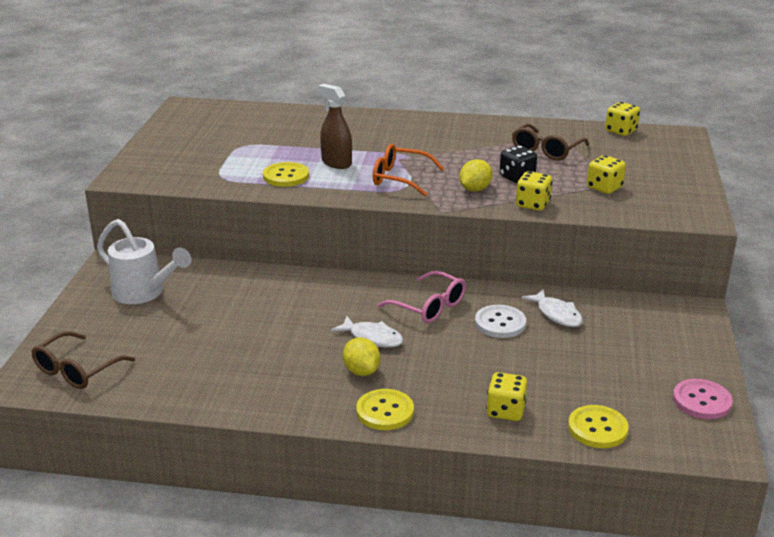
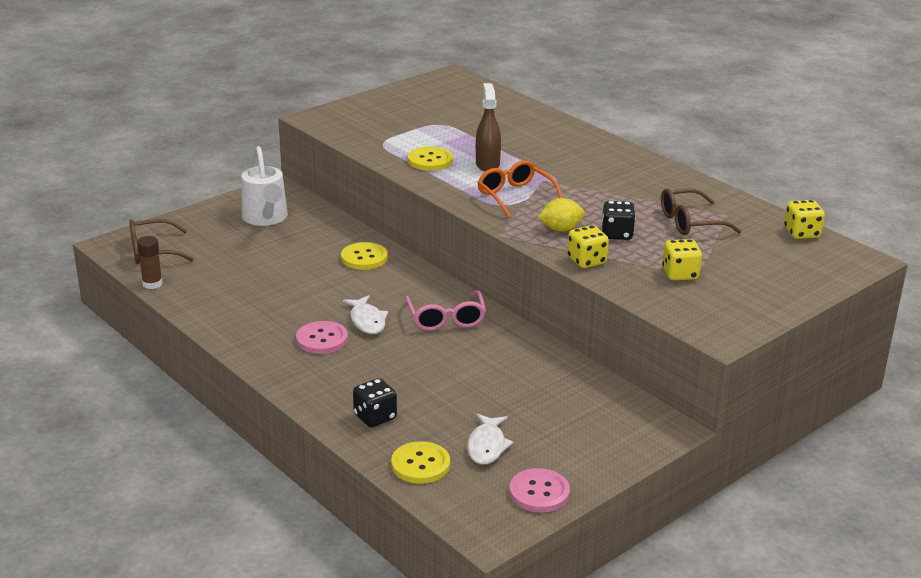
camera: 40 degrees right, 0 degrees up
(126, 400) = (152, 284): none -> brown glue stick
(361, 371) = (322, 339): yellow lemon -> pink button
(385, 411) = (293, 373): yellow button -> yellow button (364, 258)
(500, 323) = (480, 357): white button -> none
(505, 411) = (375, 417): yellow dice -> black dice
(557, 314) = (538, 372): white fish -> white fish (487, 446)

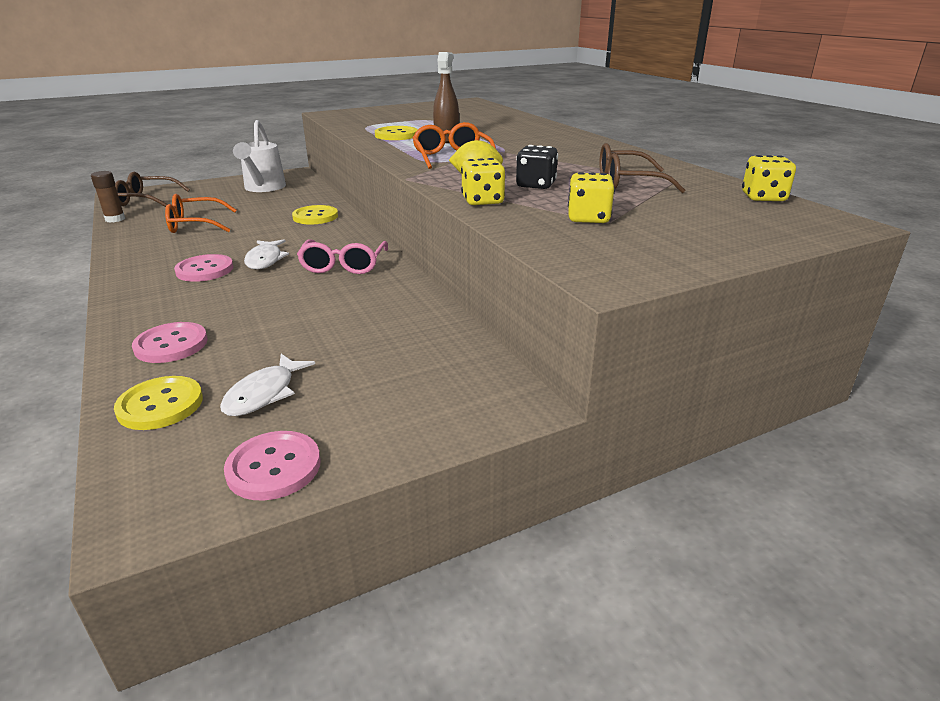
camera: 15 degrees right, 0 degrees up
(249, 282) = (196, 224): none -> orange glasses
(375, 417) = (171, 345): black dice -> pink button

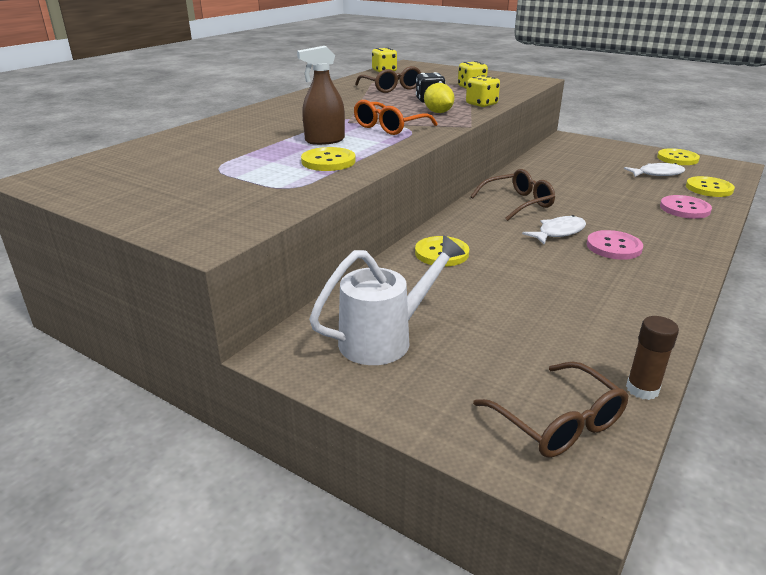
camera: 120 degrees left, 0 degrees up
(196, 224) = (557, 310): orange glasses -> none
(274, 467) = (677, 158): pink button -> yellow button
(344, 265) = (517, 203): pink glasses -> brown glasses

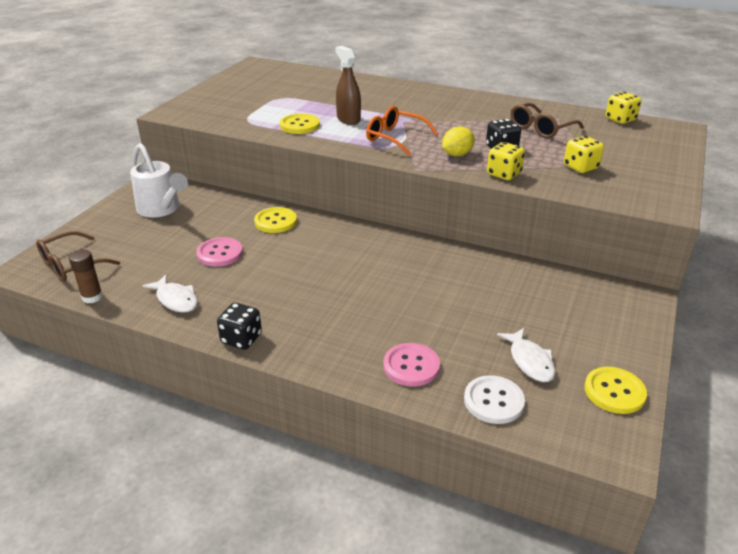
camera: 80 degrees right, 5 degrees up
(517, 203) = (389, 255): brown glasses -> none
(558, 232) = (325, 275): white fish -> white fish (176, 299)
(613, 247) = (299, 304): pink button -> pink button (220, 253)
(684, 277) = (241, 339): none -> black dice
(709, 188) = (493, 401): yellow button -> white button

